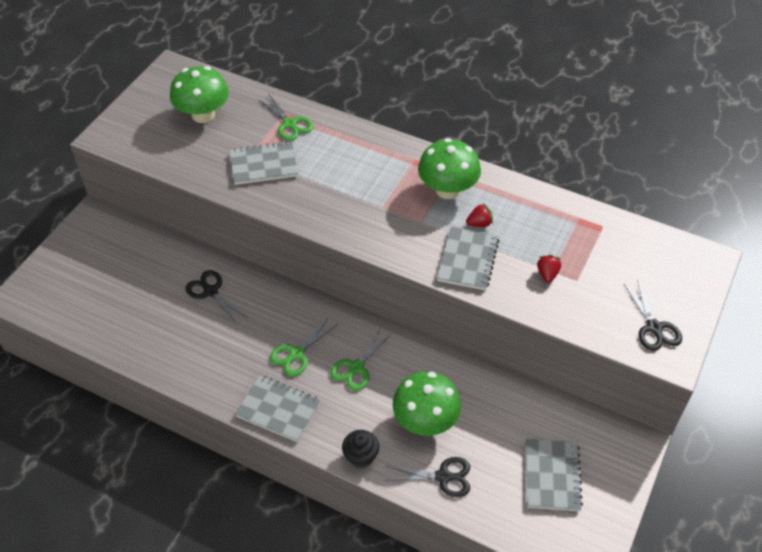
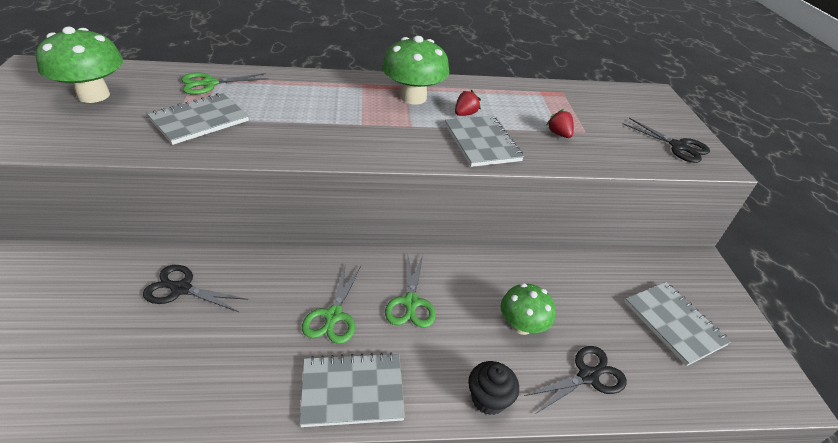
camera: 35 degrees left, 10 degrees down
(290, 124) = (209, 83): green scissors -> green scissors turned 135 degrees clockwise
(425, 421) = (522, 325): green mushroom -> green mushroom, size x0.66

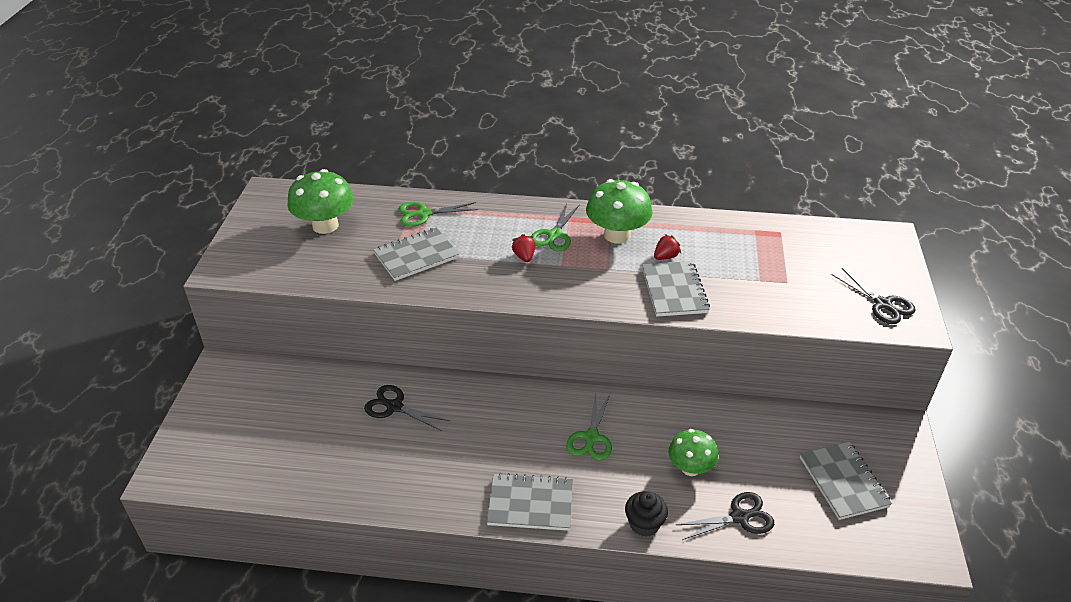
camera: 15 degrees right, 0 degrees up
(333, 316) = (521, 442): green scissors -> green scissors (554, 235)
(559, 134) = (757, 284): red strawberry -> red strawberry (524, 256)

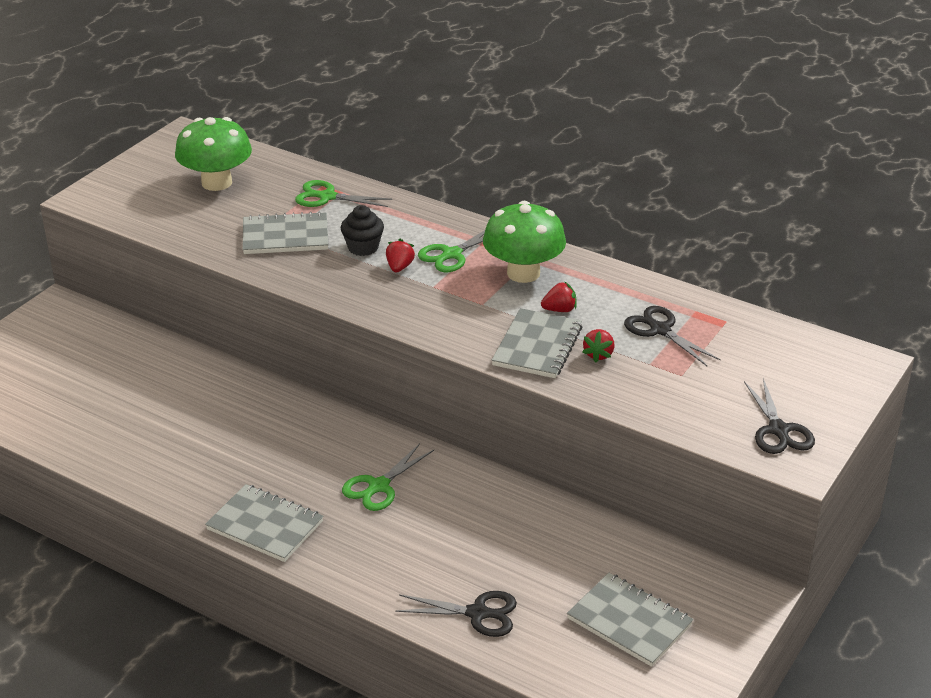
camera: 25 degrees right, 5 degrees down
(394, 407) = (197, 393): black scissors -> black scissors (660, 330)
(644, 524) = (368, 584): black cupcake -> black cupcake (363, 247)
(690, 468) = (463, 550): green mushroom -> none
(721, 284) = (598, 354): none -> red strawberry
(843, 482) = (629, 622): grey notebook -> grey notebook turned 60 degrees counterclockwise

